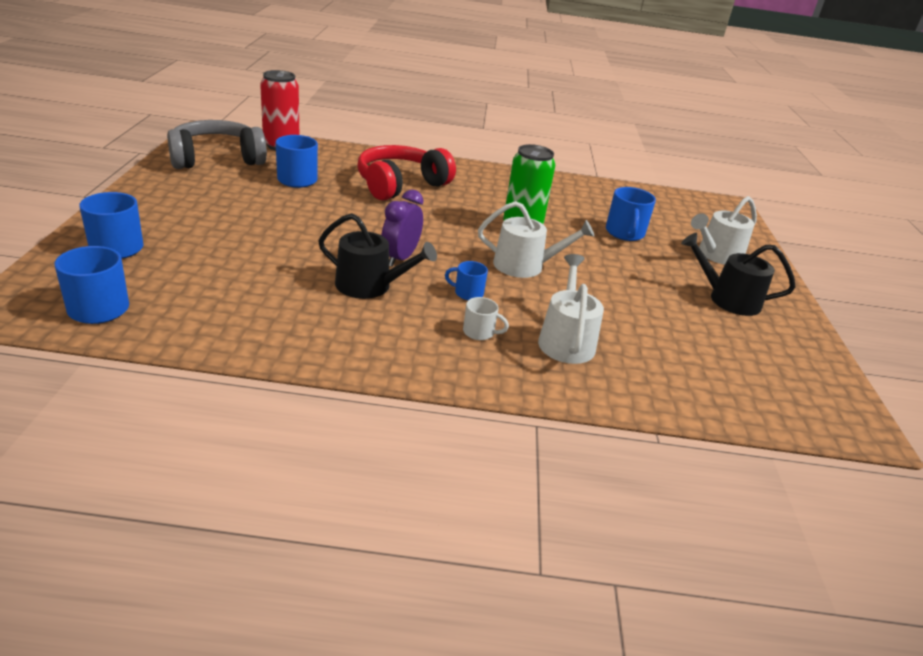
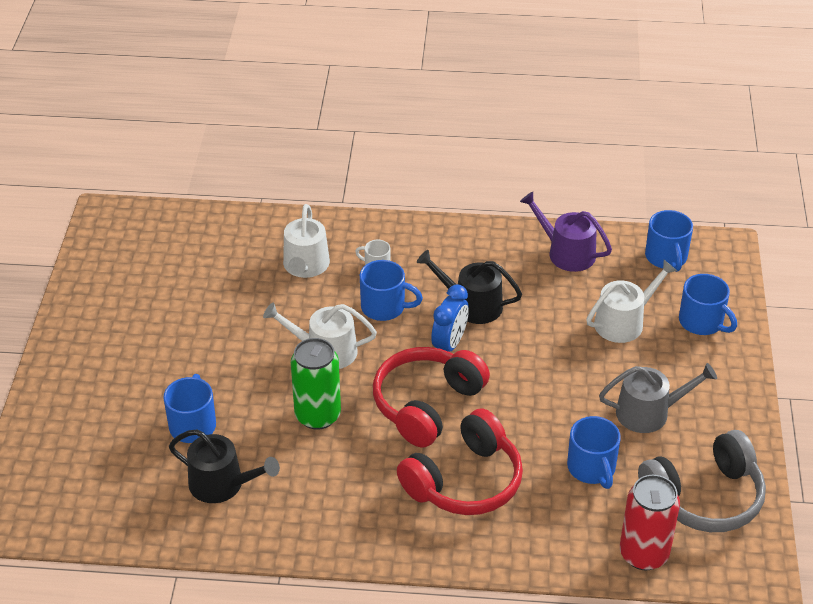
camera: 175 degrees left, 10 degrees up
(227, 199) = (649, 412): none -> grey watering can
(231, 325) = (566, 252): none -> purple watering can
(400, 258) = (449, 344): purple clock -> blue clock
(427, 224) = (426, 404): none -> red headphones
(467, 293) = (384, 307): blue mug -> blue mug, size x1.69
(716, 255) = (96, 400): white watering can -> white watering can (624, 322)
(728, 299) = (127, 331): black watering can -> black watering can (222, 484)

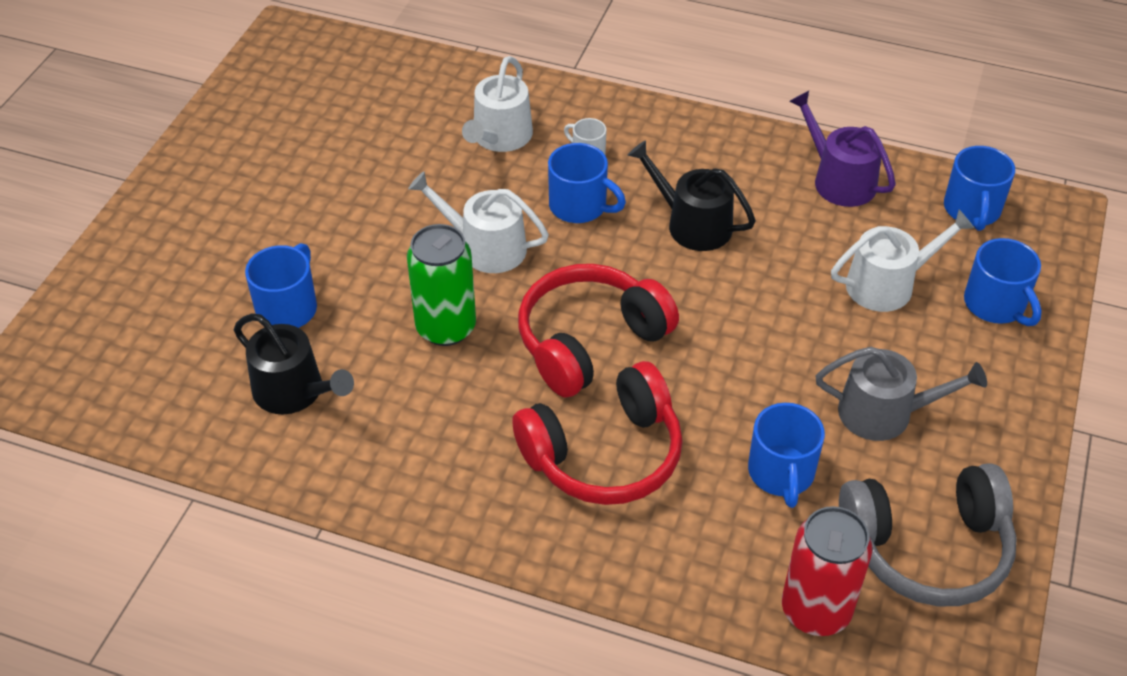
camera: 15 degrees right, 5 degrees up
(449, 344) = (646, 269): blue clock -> none

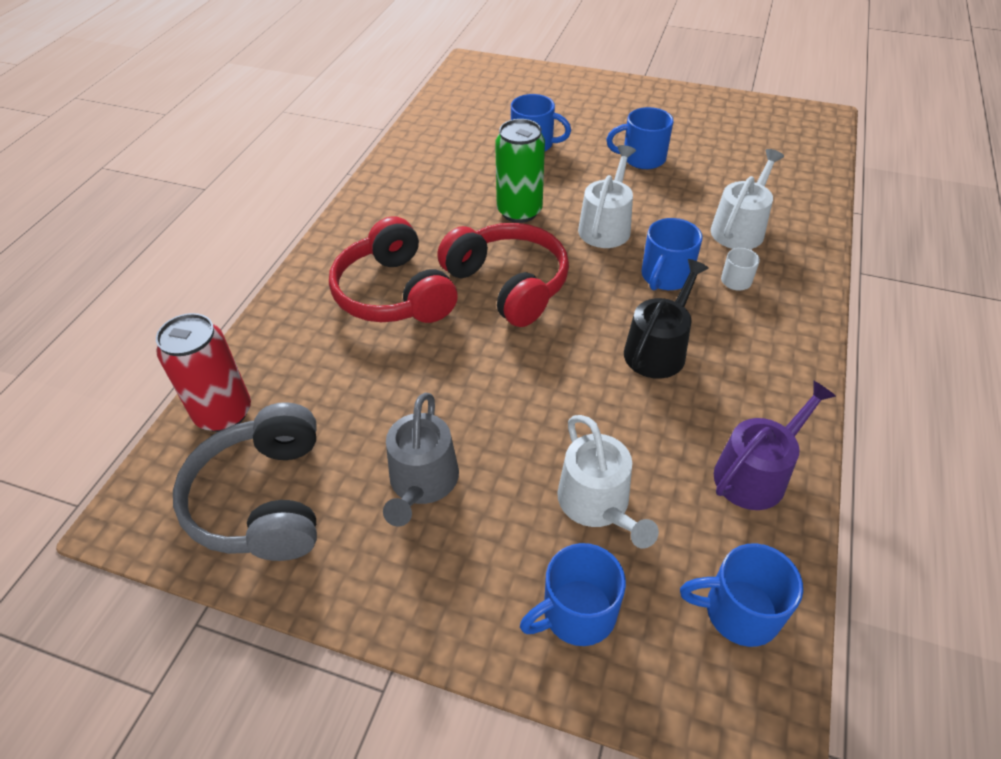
camera: 90 degrees right, 0 degrees up
(294, 391) = (460, 153): black watering can -> none
(499, 137) = (740, 228): white watering can -> white watering can turned 105 degrees clockwise
(781, 473) = (361, 399): blue mug -> blue mug (642, 158)

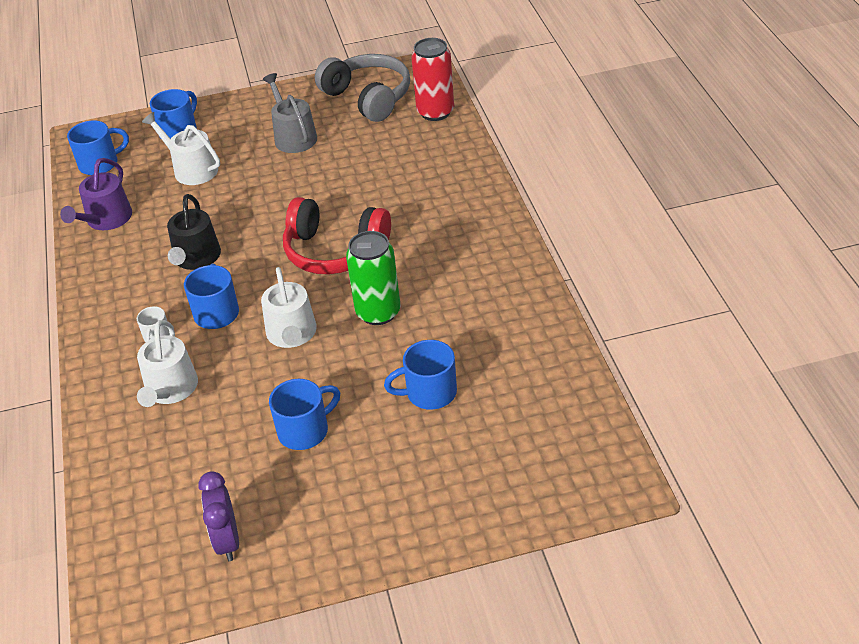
camera: 150 degrees right, 5 degrees down
(394, 293) = (411, 207): red headphones -> none
(733, 124) = (227, 541): none -> purple clock

